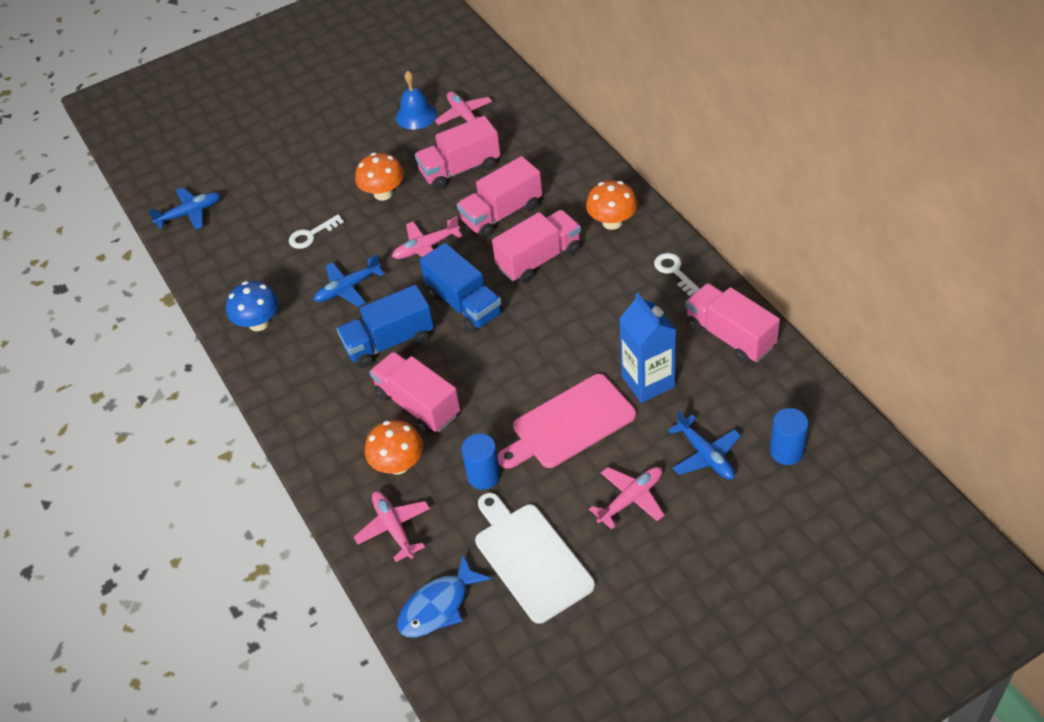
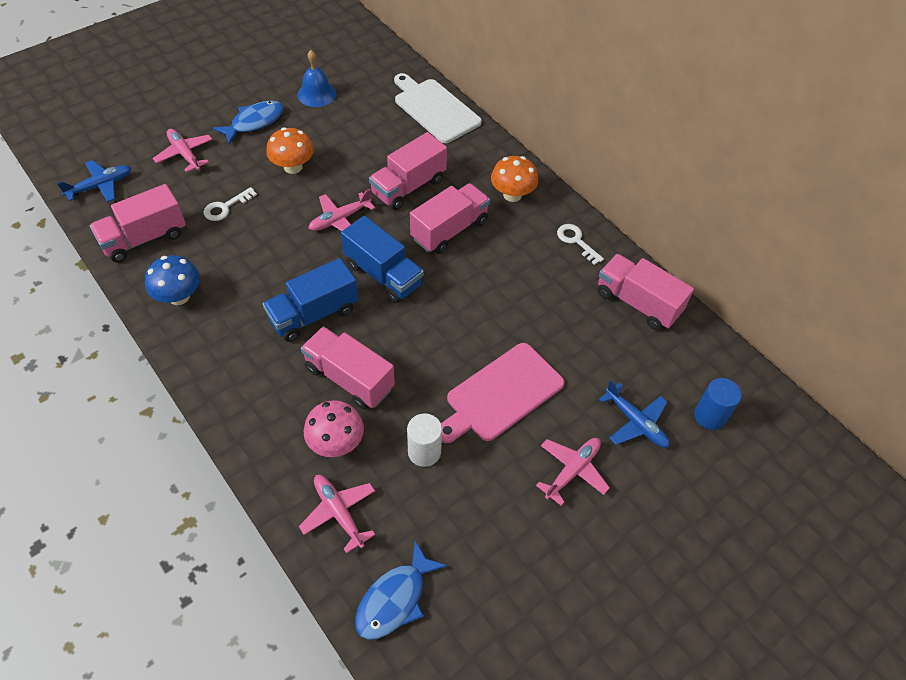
camera: 15 degrees left, 5 degrees up
(348, 146) = (254, 122): none -> blue fish
(348, 288) = (267, 260): blue plane -> none
(398, 464) = (336, 443): orange mushroom -> pink mushroom
(460, 169) = (364, 144): pink truck -> pink truck (144, 238)
(465, 116) = (362, 96): pink plane -> pink plane (185, 154)
(483, 476) = (424, 452): blue cylinder -> white cylinder
(530, 558) = (482, 540): white cutting board -> white cutting board (434, 109)
(648, 382) = (569, 349): blue carton -> none

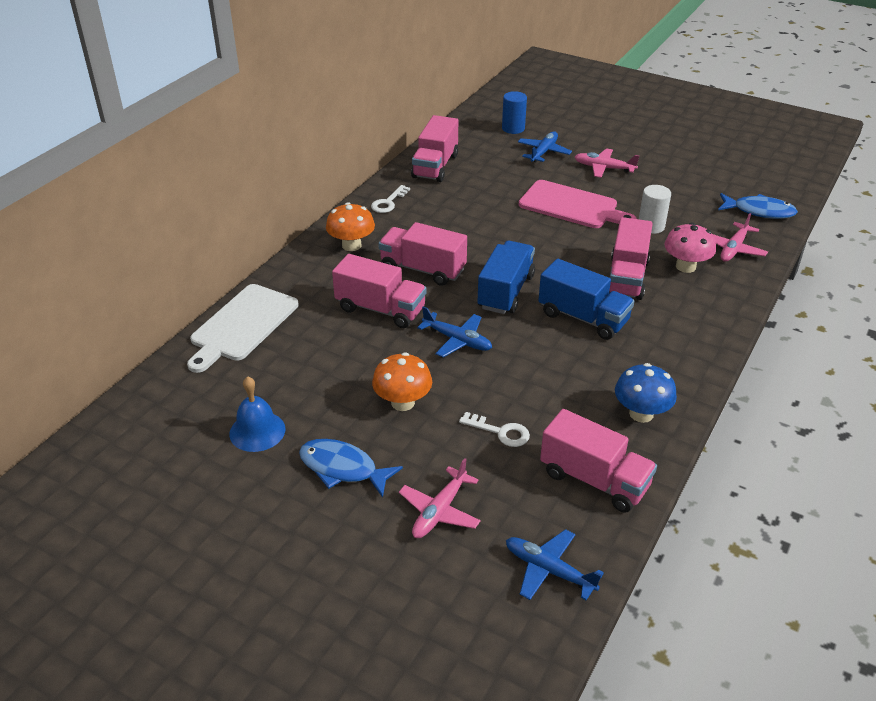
camera: 110 degrees left, 15 degrees down
(340, 219) = (457, 340): pink plane -> blue plane

